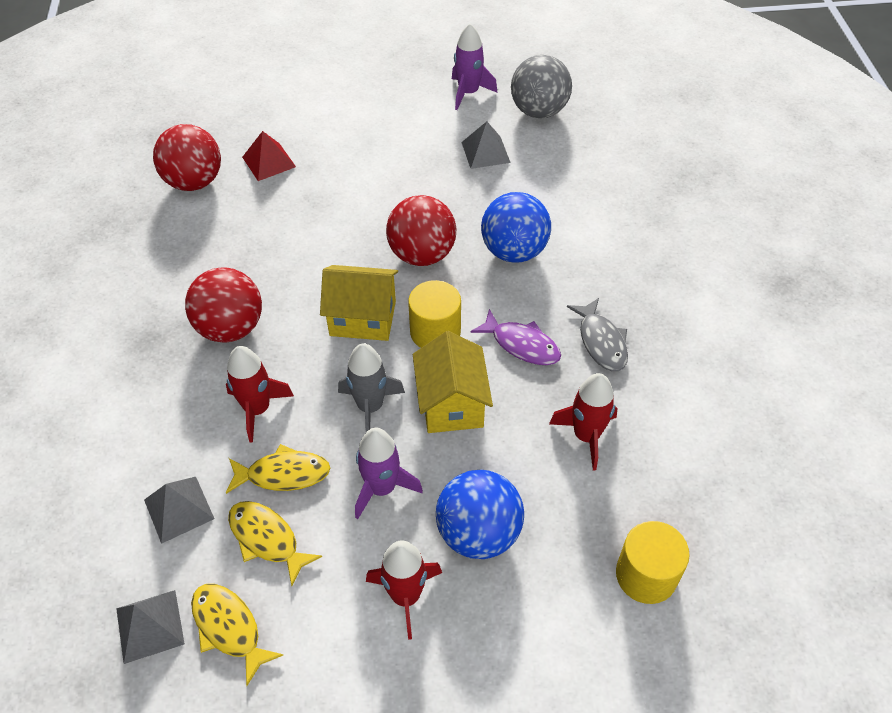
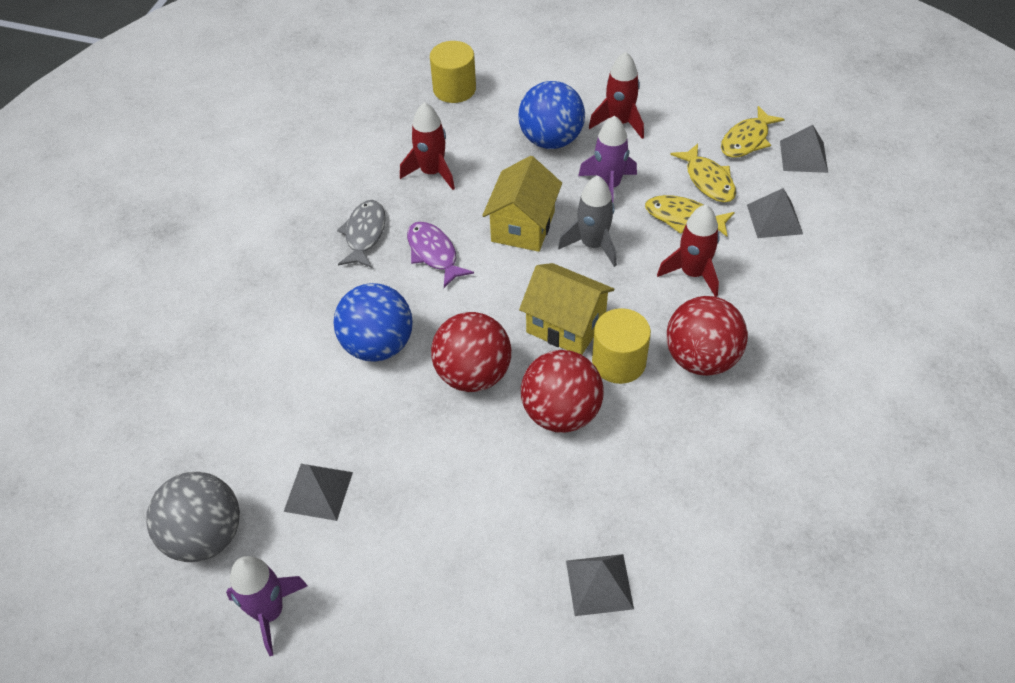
camera: 155 degrees left, 0 degrees up
(194, 182) = (708, 585): red ball -> red ball (561, 413)
(229, 628) = (747, 140): yellow fish -> yellow fish turned 60 degrees clockwise
(269, 162) = (599, 584): red pyramid -> grey pyramid
(435, 332) = (504, 289): yellow cylinder -> yellow cylinder (618, 362)

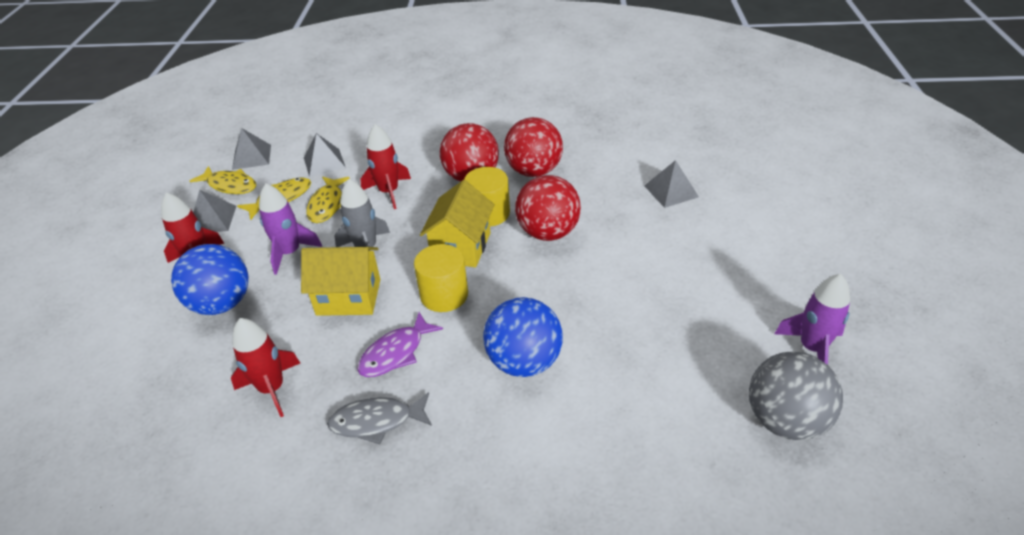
camera: 105 degrees left, 10 degrees down
(318, 491) = (694, 354): grey pyramid -> grey pyramid (212, 219)
(454, 89) = (119, 408): yellow cylinder -> yellow cylinder (444, 295)
(473, 374) = (532, 288): red ball -> red ball (534, 171)

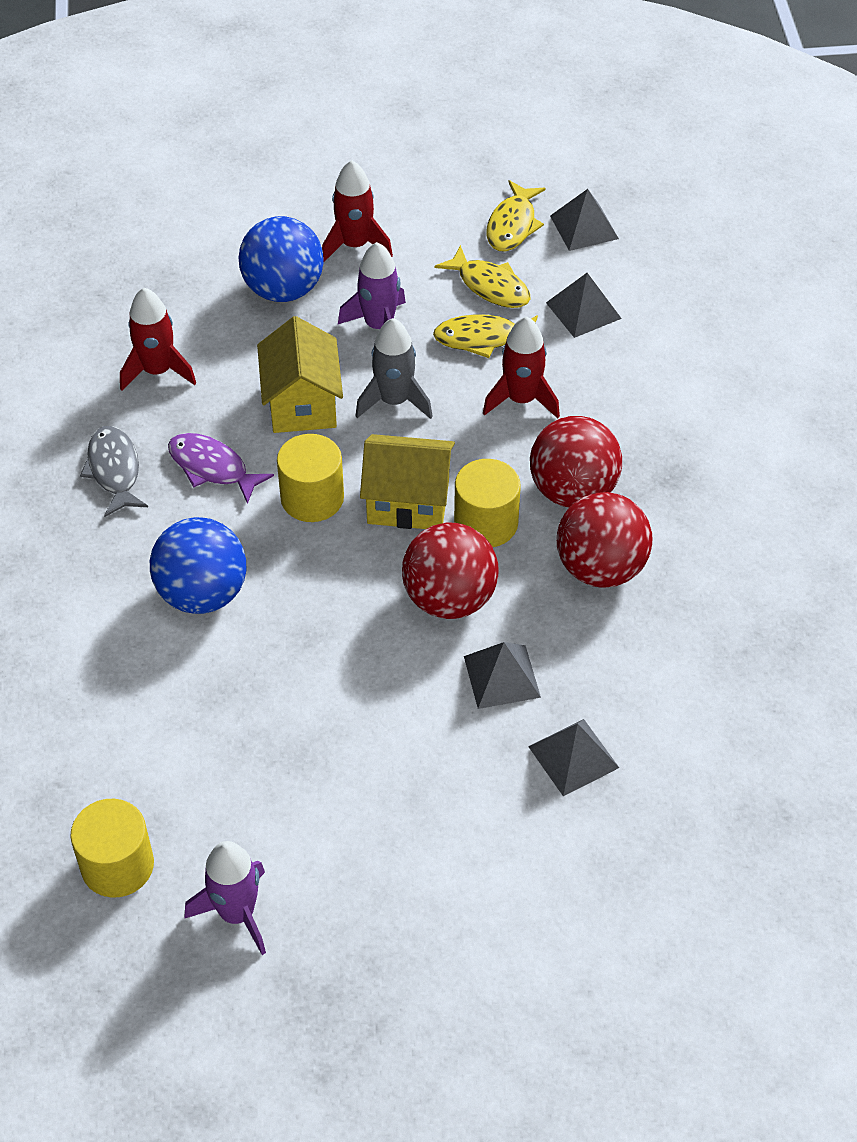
camera: 80 degrees right, 10 degrees up
(212, 219) = (437, 231): grey pyramid -> grey pyramid (501, 676)
(785, 420) = (117, 865): grey ball -> yellow cylinder

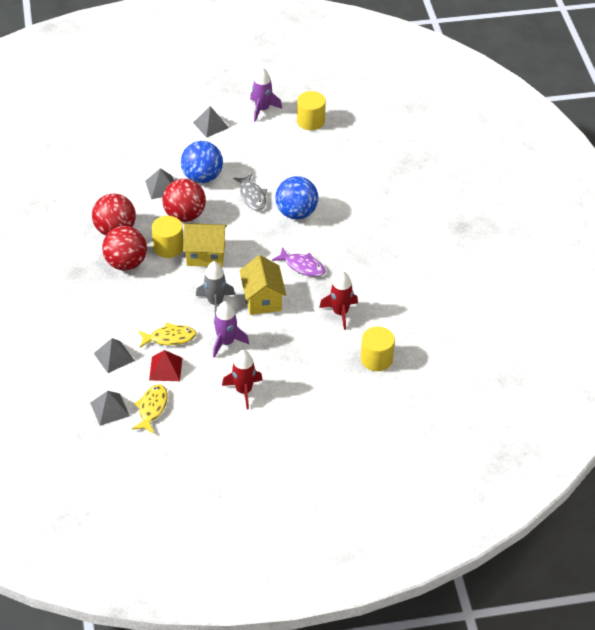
camera: 175 degrees right, 5 degrees down
(114, 470) = (350, 263): grey fish -> grey fish (252, 196)
(283, 289) = (281, 361): blue ball -> blue ball (202, 177)
(312, 498) = (252, 255): yellow cylinder -> yellow cylinder (376, 359)
(490, 286) = (165, 369): yellow fish -> red pyramid
(521, 399) = (149, 306): red rocket -> none
(573, 757) = (132, 161): grey pyramid -> grey pyramid (211, 125)

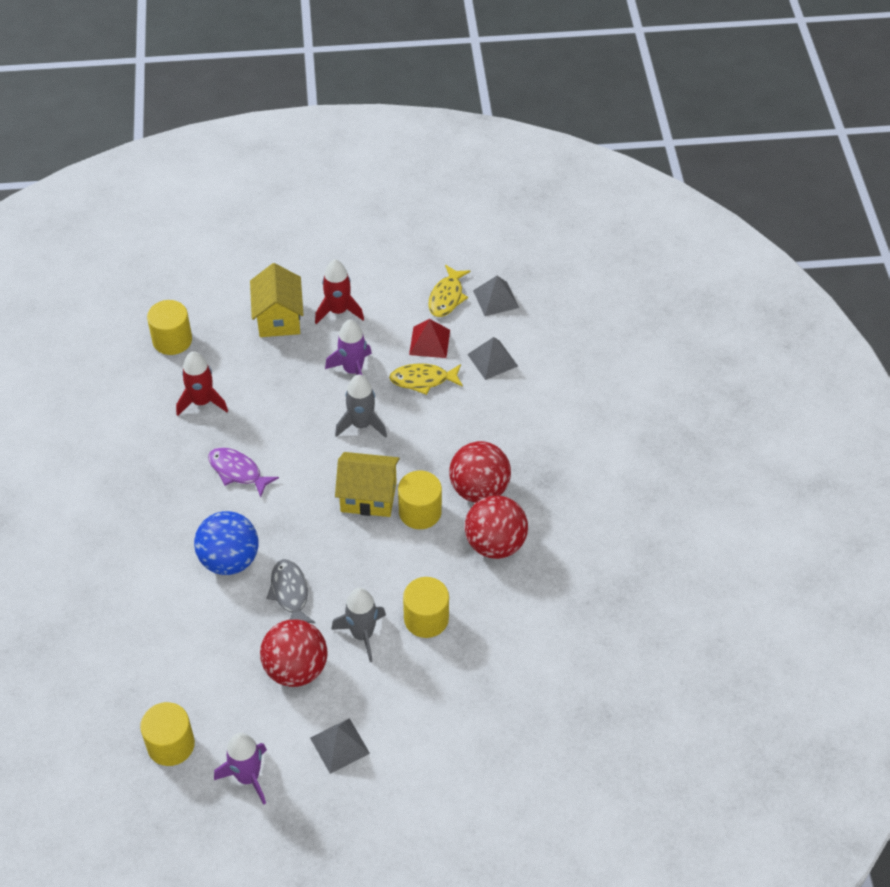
camera: 175 degrees left, 5 degrees up
(161, 187) = (426, 619): grey pyramid -> yellow cylinder
(184, 215) = (393, 564): red ball -> red ball (296, 669)
(202, 177) = (362, 635): blue ball -> grey rocket
(262, 299) = (299, 426): yellow house -> yellow house (279, 318)

